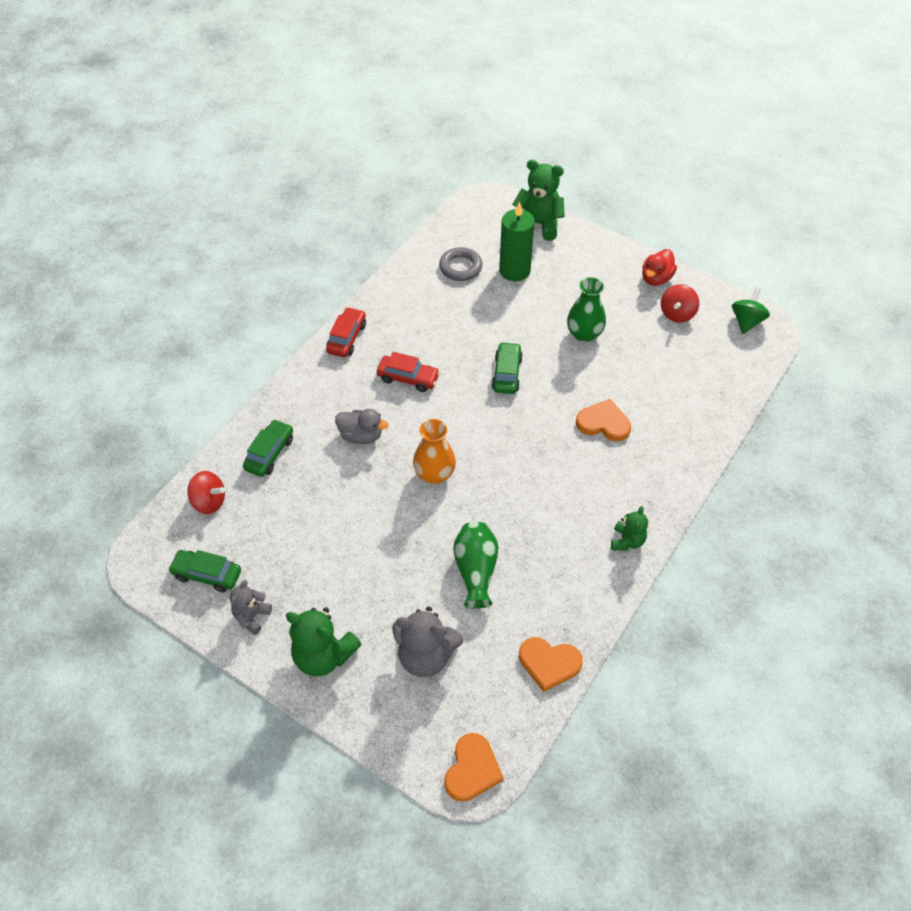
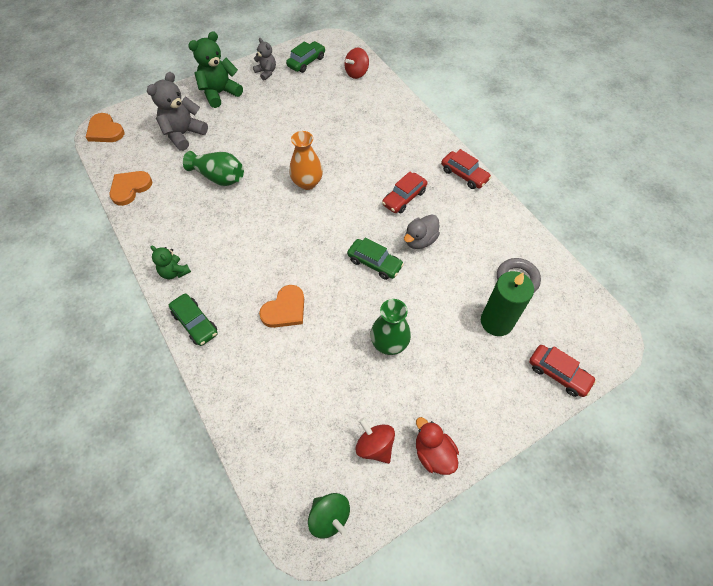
camera: 115 degrees right, 5 degrees up
(269, 453) = (377, 107): green car -> green car (195, 323)
(361, 436) = (365, 155): grey duck -> grey duck (420, 240)
(538, 224) = (558, 374): green teddy bear -> red car

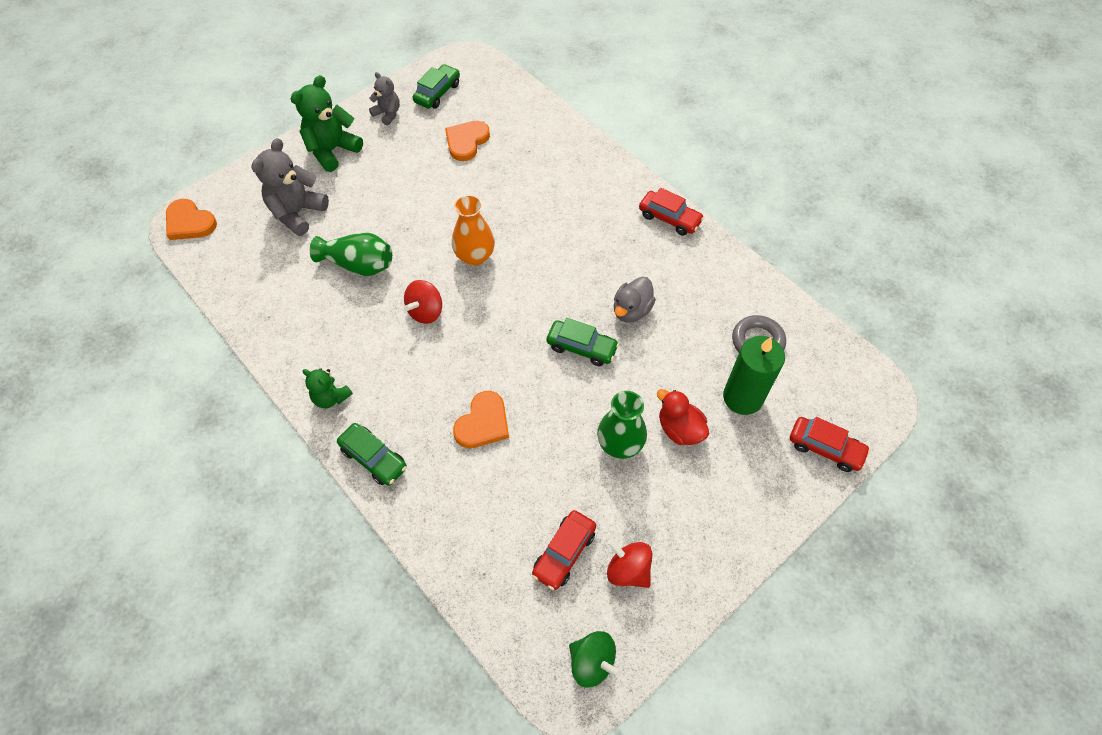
camera: 10 degrees left, 0 degrees up
(130, 188) = (244, 296): orange heart -> orange heart (466, 141)
(356, 73) = (507, 100): red spinning top -> red spinning top (426, 311)
(404, 198) = (601, 259): red car -> red car (564, 553)
(433, 453) = (698, 566): red duck -> red duck (679, 429)

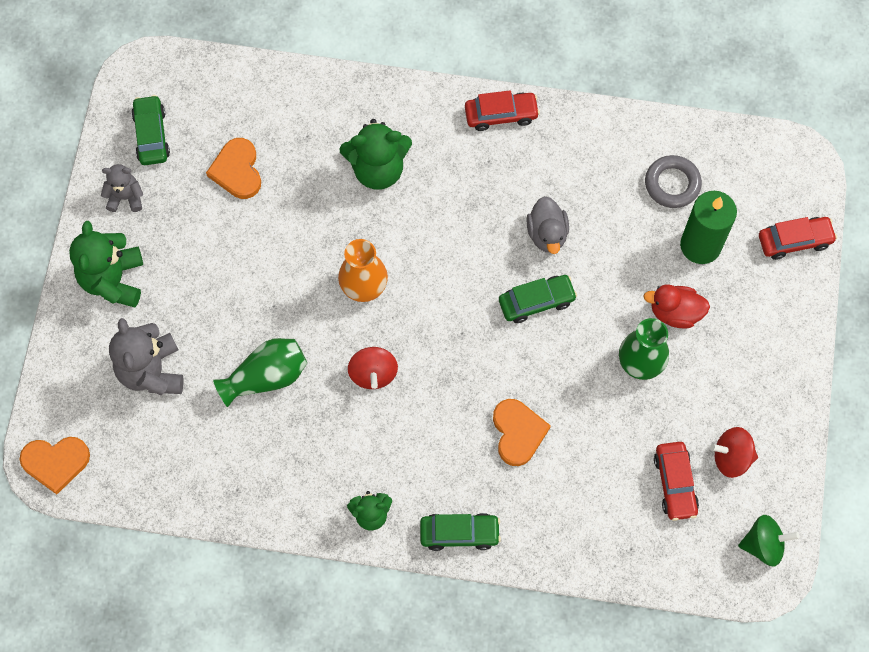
camera: 40 degrees left, 10 degrees up
(554, 196) = (378, 169): none -> green teddy bear

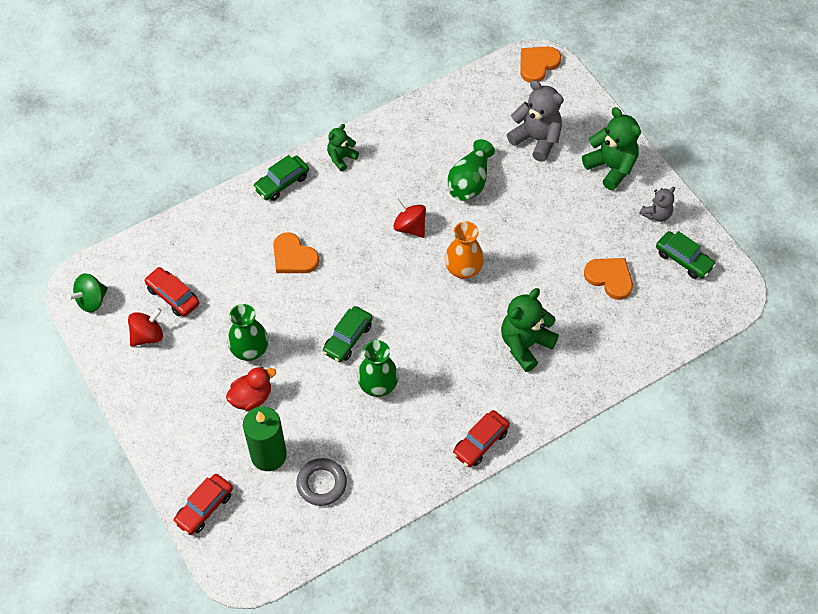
camera: 140 degrees right, 10 degrees down
(547, 234) = (378, 385): grey duck -> green vase

